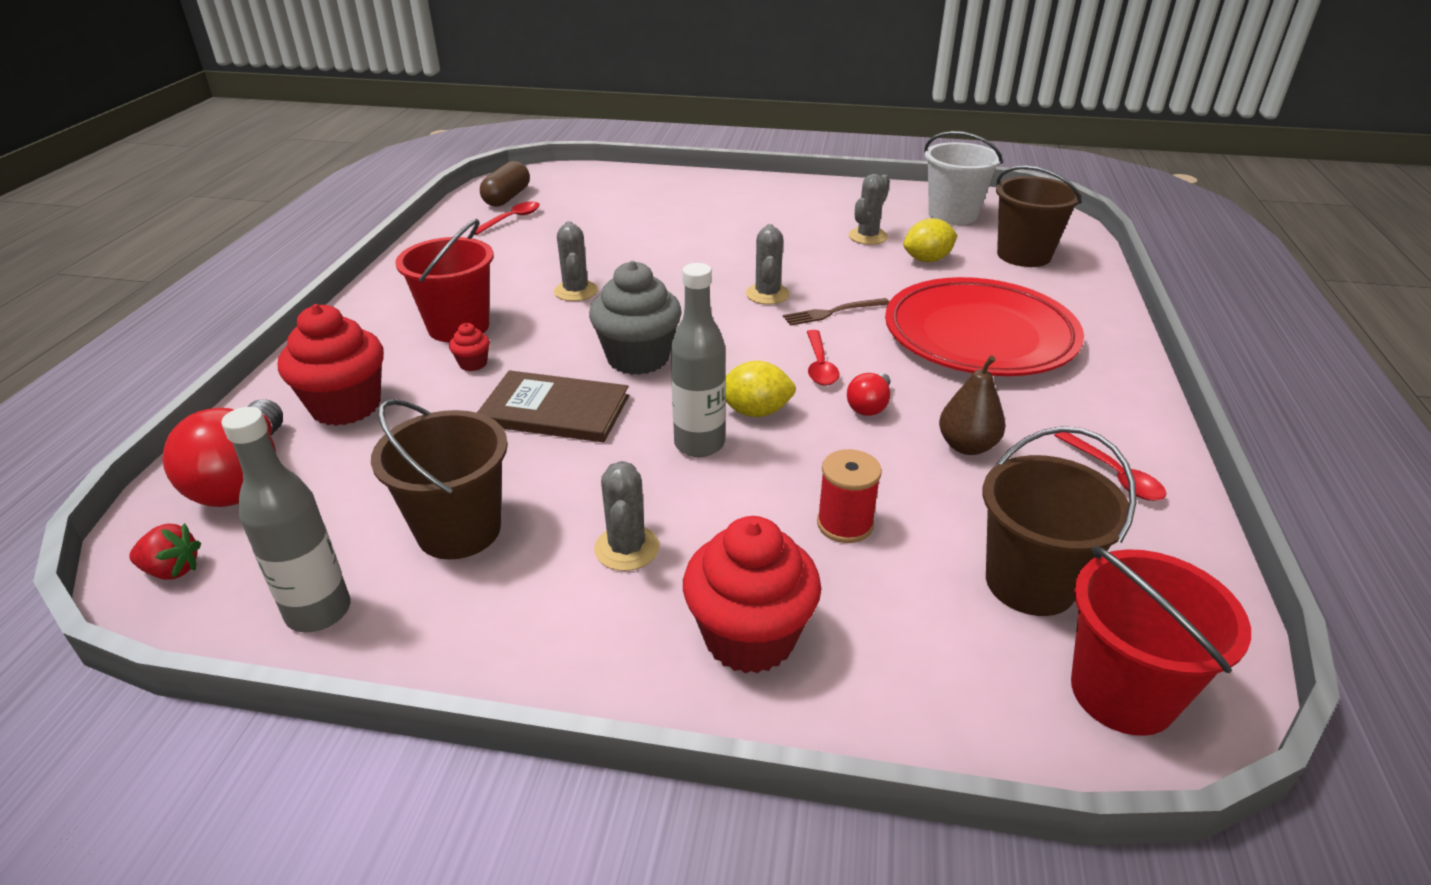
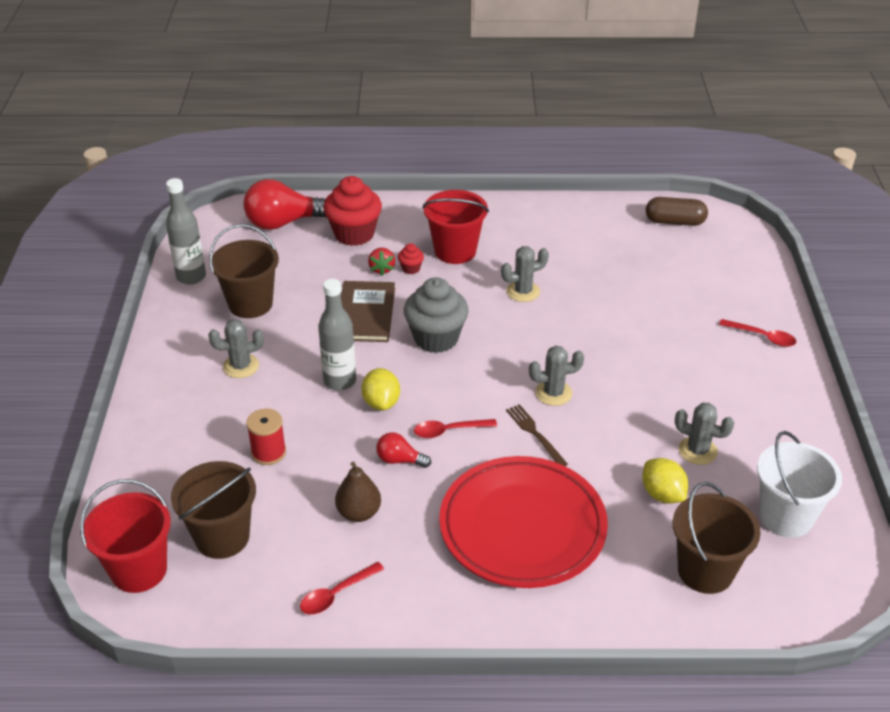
camera: 80 degrees right, 5 degrees up
(172, 570) = (216, 226): red strawberry -> red strawberry (382, 269)
(511, 219) = (633, 234): red spoon -> red spoon (762, 337)
(749, 637) = (177, 420): red cupcake -> none

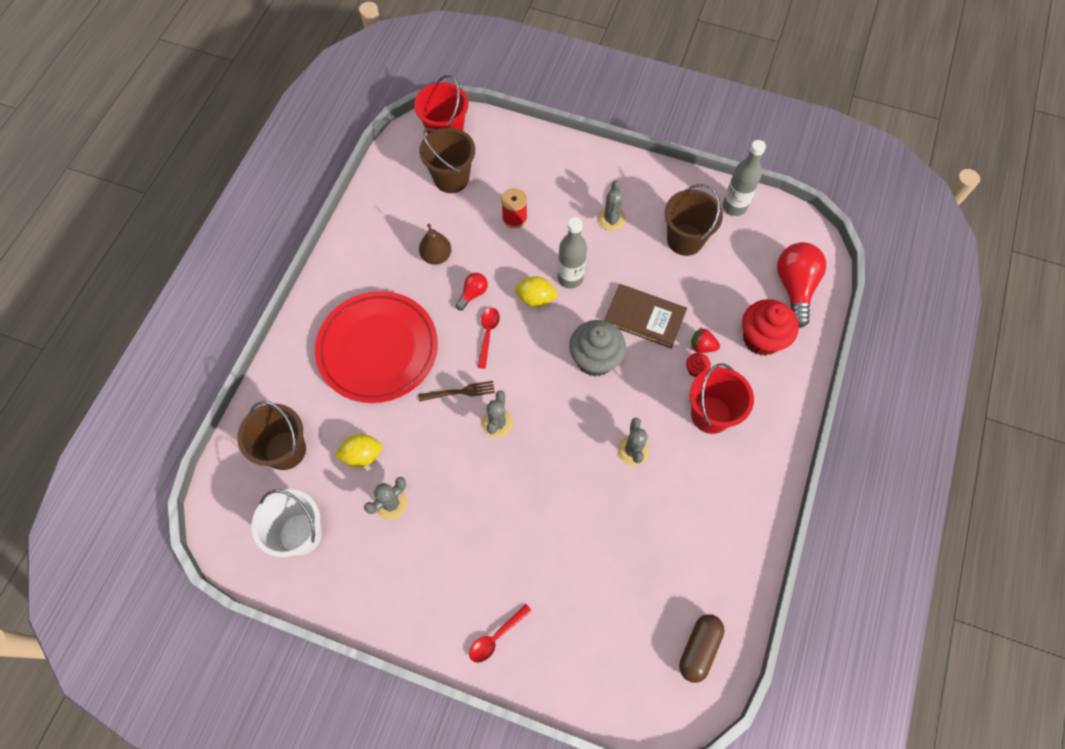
camera: 110 degrees right, 25 degrees up
(336, 594) = (378, 227): red spoon -> none

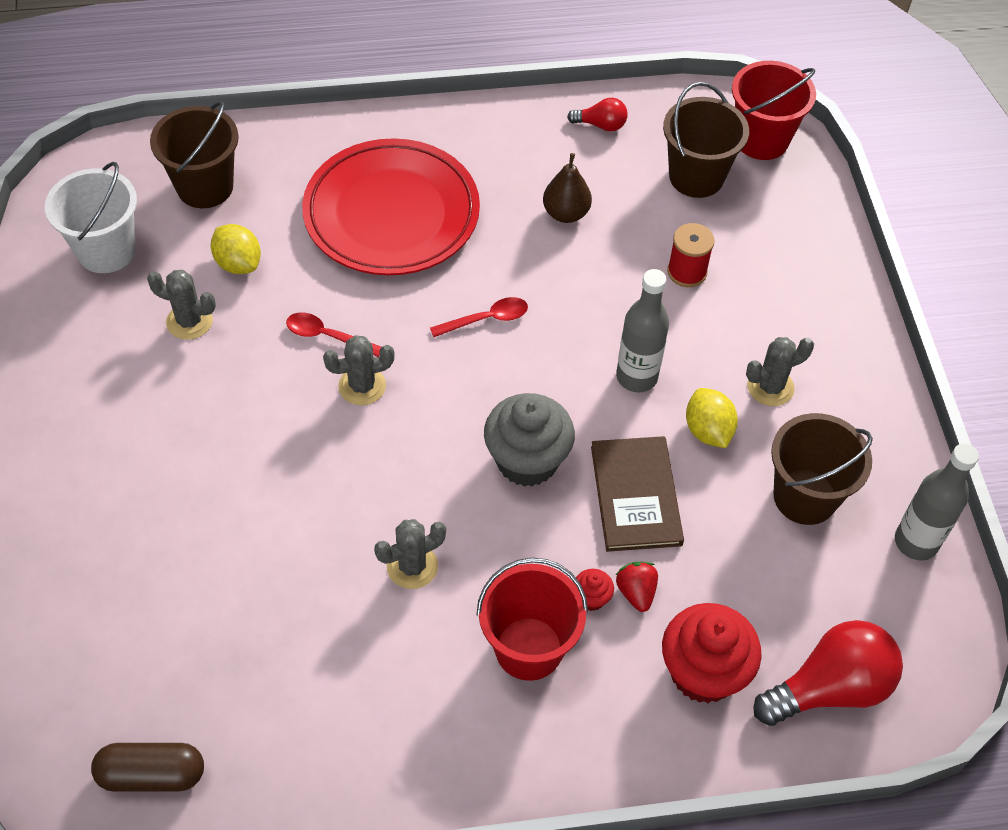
camera: 60 degrees right, 10 degrees down
(460, 392) = (383, 325): brown fork -> none
(473, 294) = (536, 277): red light bulb -> red light bulb (601, 125)
(496, 637) = (64, 512): red spoon -> red spoon (327, 336)
(535, 299) = (576, 350): yellow lemon -> yellow lemon (708, 430)

